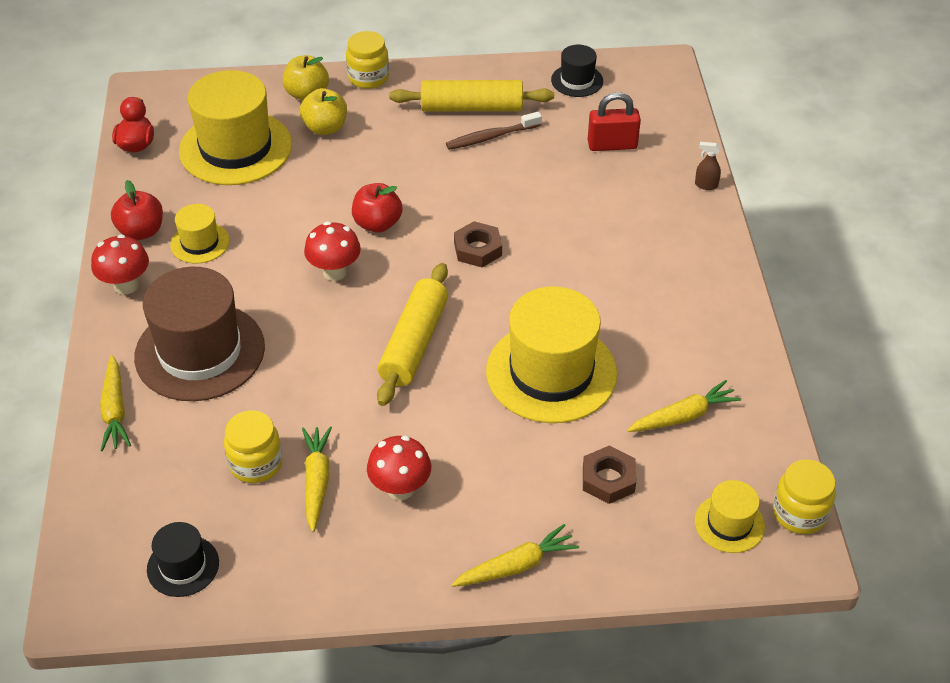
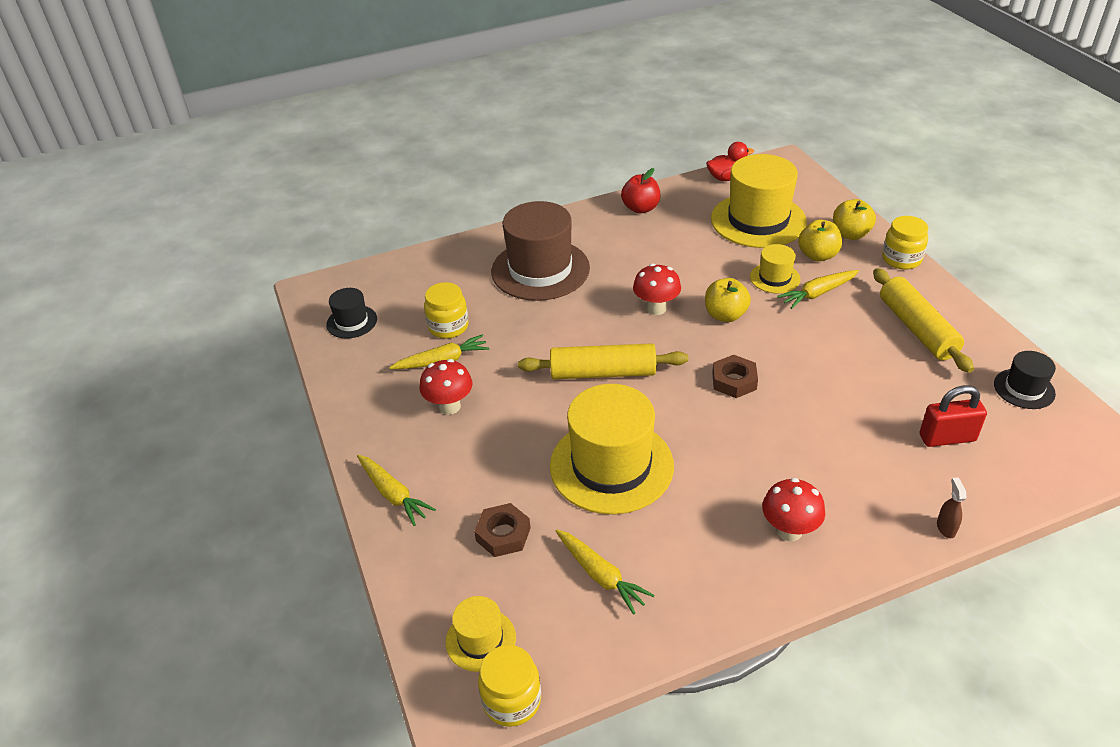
camera: 75 degrees right, 5 degrees down
(115, 410) = (471, 252): yellow carrot -> yellow carrot (817, 293)
(126, 286) = (585, 219): red mushroom -> red mushroom (789, 531)
(200, 243) = (646, 236): yellow hat -> yellow hat (775, 278)
(377, 224) = (725, 315): red apple -> yellow apple
(491, 137) = (887, 351): brown toothbrush -> none
(612, 145) = (947, 438): red padlock -> red padlock turned 75 degrees counterclockwise

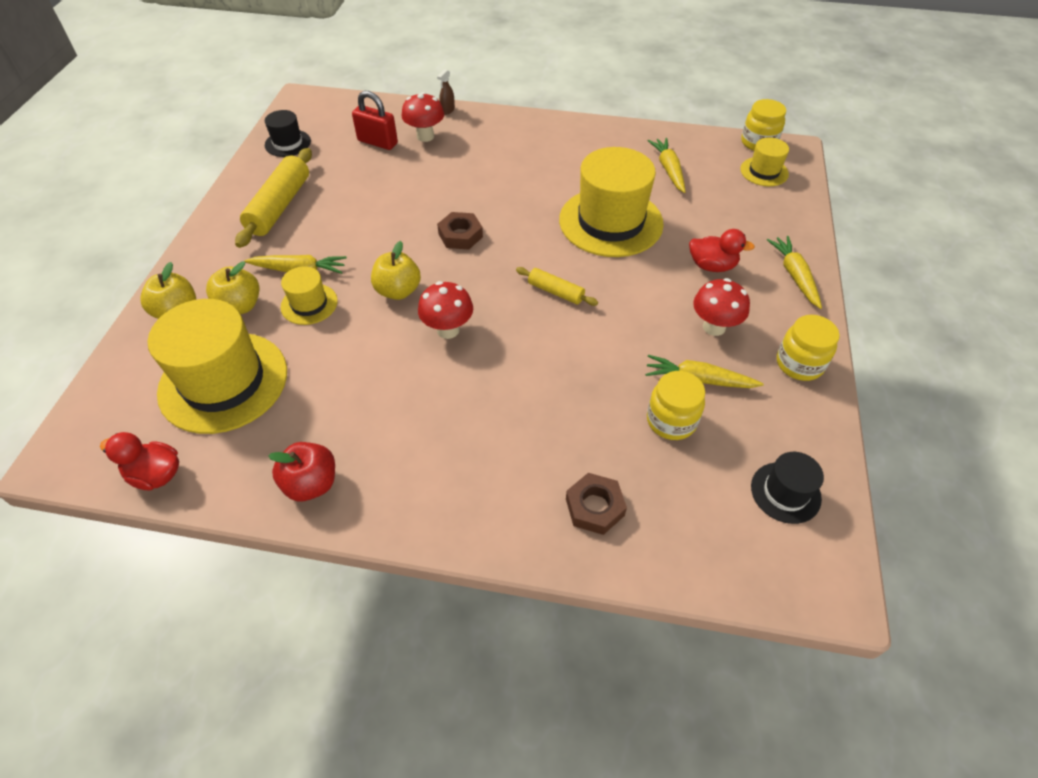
camera: 150 degrees left, 10 degrees up
(480, 465) = (712, 266): none -> red duck
(503, 534) = (719, 215): brown nut -> brown nut (594, 507)
(540, 270) = (516, 448): brown hat -> none
(603, 373) = (555, 292): yellow rolling pin -> yellow rolling pin, size x0.54
(789, 531) = (534, 143): red mushroom -> red mushroom (425, 136)
(901, 259) = (186, 264): yellow jar -> yellow jar (799, 364)

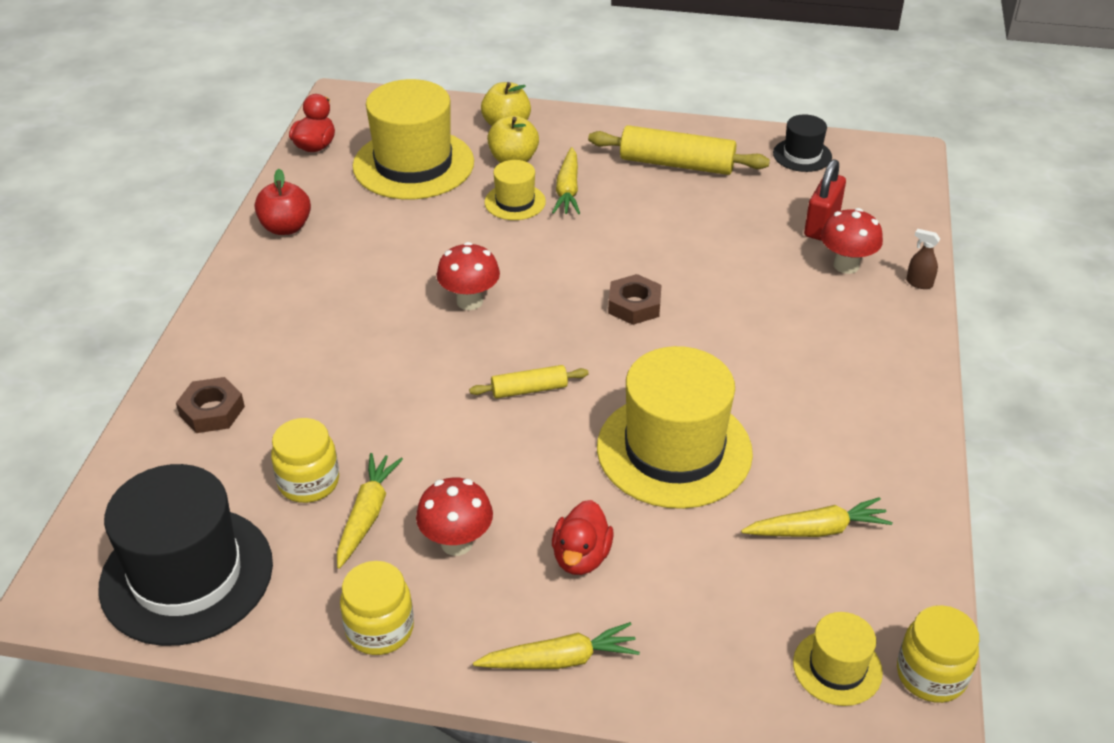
camera: 90 degrees right, 10 degrees down
(398, 291) = (533, 261): yellow apple -> none
(555, 292) = (529, 389): yellow rolling pin -> yellow rolling pin turned 45 degrees clockwise
(785, 492) = (186, 575): black hat -> black hat, size x2.05

